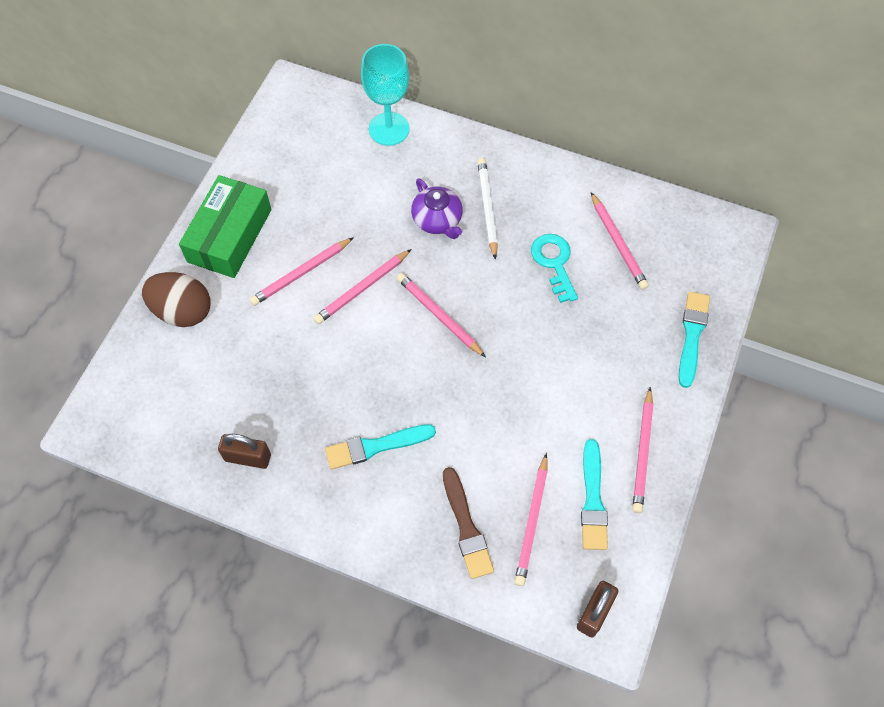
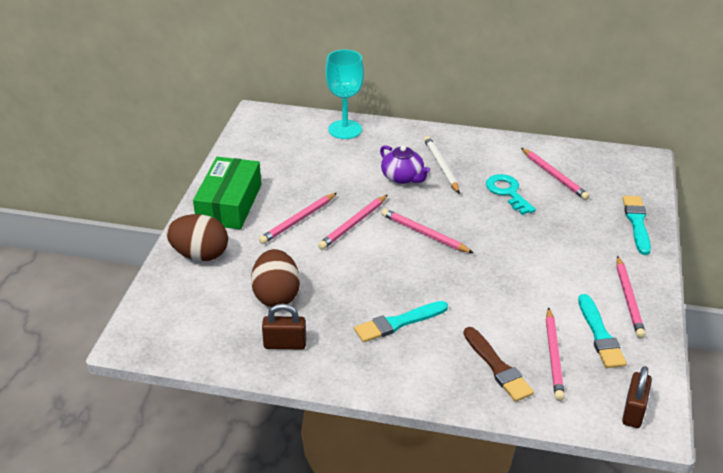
camera: 10 degrees left, 25 degrees down
(253, 386) = (276, 296): none -> brown egg

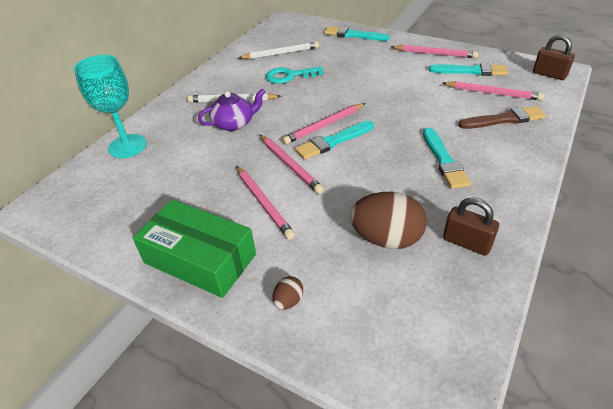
camera: 70 degrees left, 5 degrees up
(200, 255) = (288, 301): brown egg -> brown egg, size x0.46
(285, 344) = (466, 242): brown padlock -> brown padlock turned 75 degrees counterclockwise
(400, 244) = (333, 141): none -> turquoise brush
(554, 176) = (281, 53): pink pencil -> white pencil

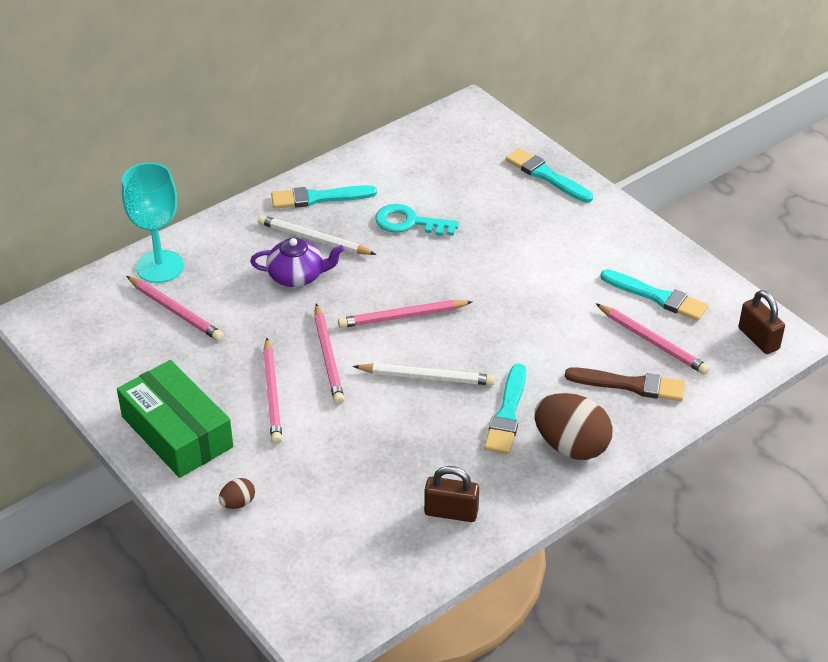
camera: 20 degrees right, 0 degrees up
(281, 53) = (422, 177): white pencil -> white pencil (427, 377)
(333, 141) = (397, 343): turquoise brush -> turquoise brush (319, 198)
(386, 238) = (373, 478): brown egg -> brown egg (571, 446)
(435, 54) = (634, 250): pink pencil -> pink pencil (176, 311)
(466, 242) = (451, 512): brown padlock -> brown padlock turned 45 degrees counterclockwise

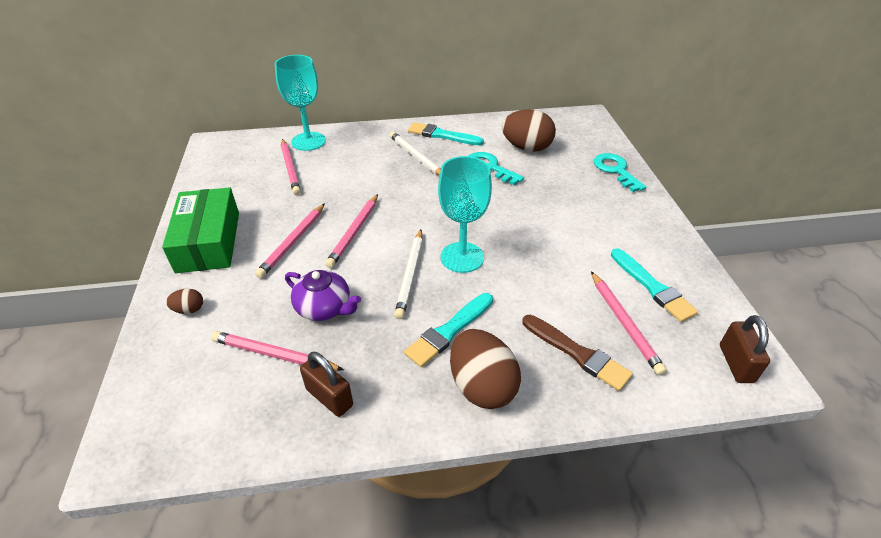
camera: 30 degrees right, 0 degrees up
(297, 276) = (384, 174): purple teapot -> purple teapot (324, 308)
(402, 317) = (431, 225): pink pencil -> pink pencil (274, 355)
(427, 377) = (410, 275): white pencil -> white pencil turned 60 degrees clockwise
(431, 180) = (526, 148): none -> brown egg
(462, 338) = (462, 257): none -> turquoise goblet
(546, 176) = (615, 170): turquoise brush -> turquoise key

